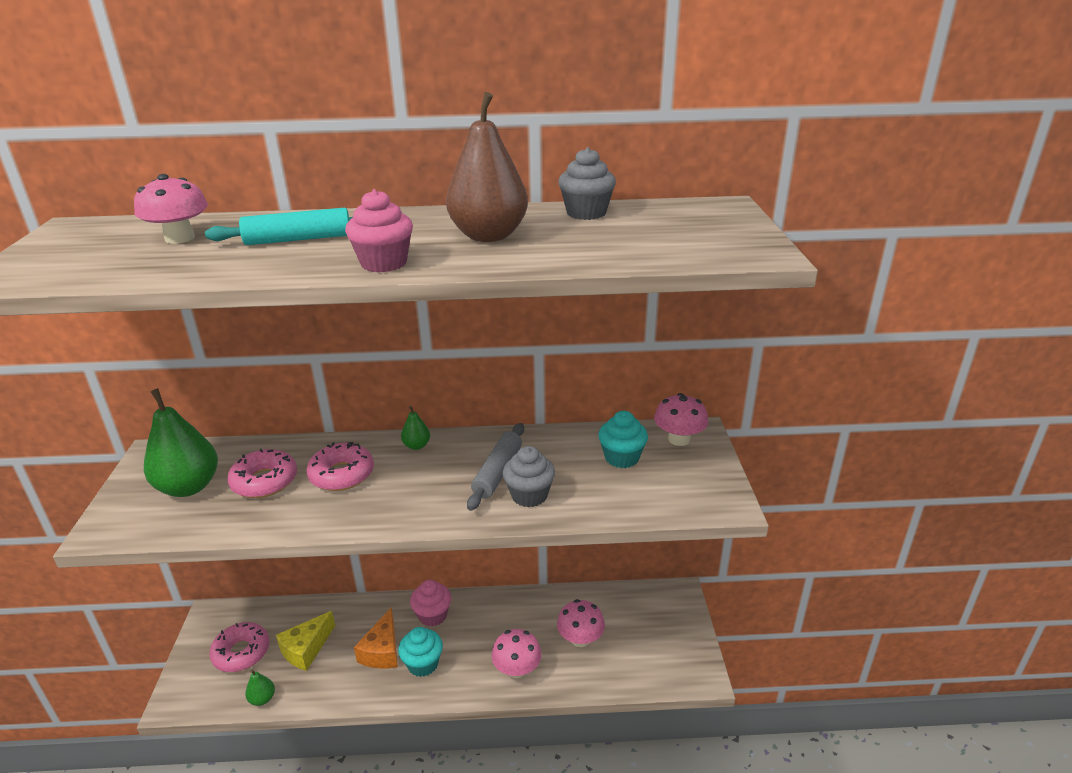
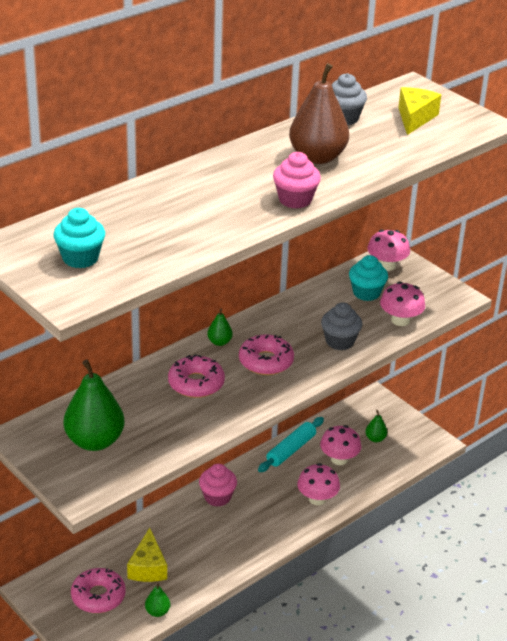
camera: 40 degrees left, 5 degrees up
(180, 238) = (117, 227): pink mushroom -> pink mushroom (400, 320)
(264, 481) = (146, 412): pink donut -> pink donut (266, 361)
(298, 239) = (203, 200): turquoise rolling pin -> turquoise rolling pin (291, 450)
(382, 651) = (208, 538): orange cheese -> none
(423, 664) = (248, 530): turquoise cupcake -> turquoise cupcake (80, 258)
(498, 472) = (301, 336): grey rolling pin -> none
(638, 637) = (375, 439): none -> green pear
(674, 230) = (415, 118): none -> yellow cheese

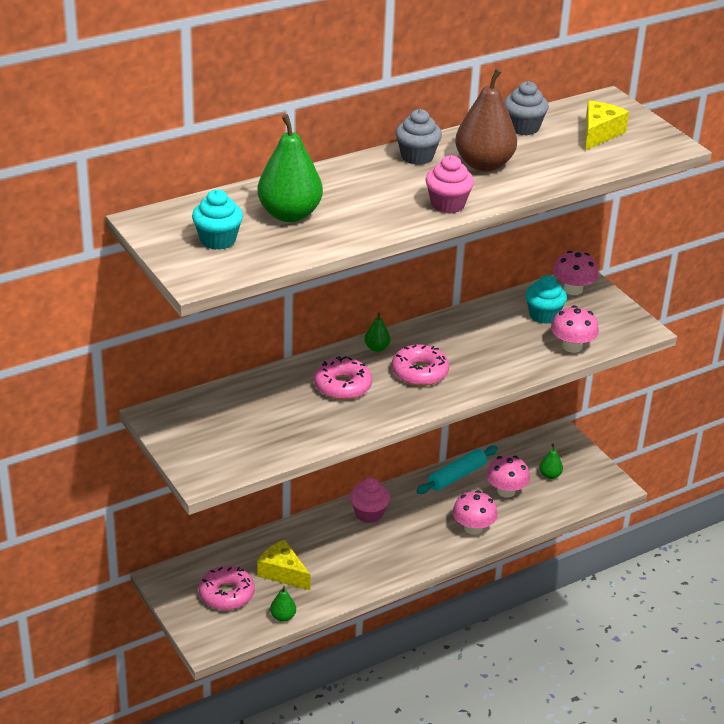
camera: 10 degrees right, 0 degrees up
(95, 441) = (228, 429): green pear -> green pear (289, 214)
(148, 567) = (282, 573): yellow cheese -> yellow cheese turned 120 degrees clockwise
(340, 341) = (502, 361): grey cupcake -> grey cupcake (417, 156)

